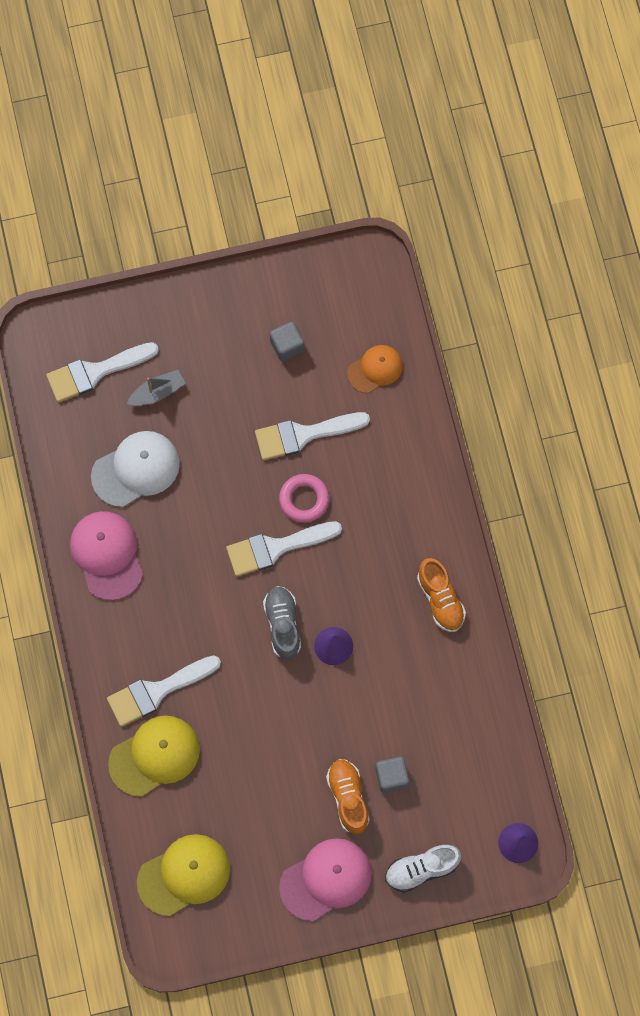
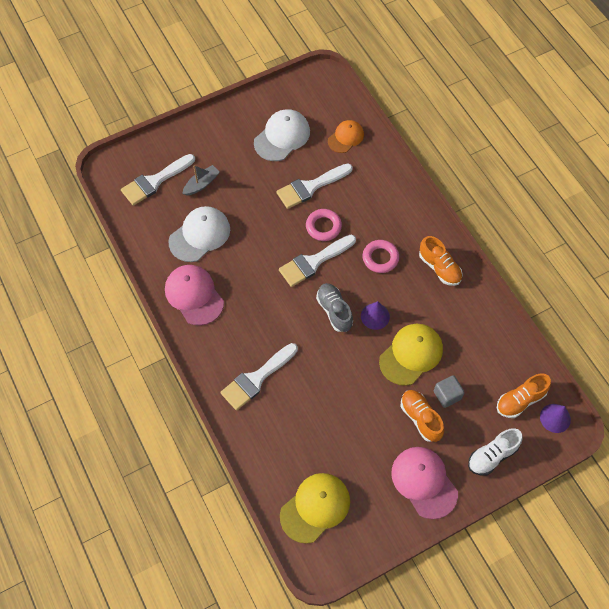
camera: 15 degrees left, 10 degrees down
(154, 756) = (267, 425): yellow cap -> yellow cap (411, 354)
(287, 346) = (282, 137): grey cube -> white cap
(326, 879) = (424, 482): pink cap -> pink cap turned 75 degrees counterclockwise
(366, 565) = (380, 258): none -> pink ring
(482, 808) = (520, 400): none -> orange shoe

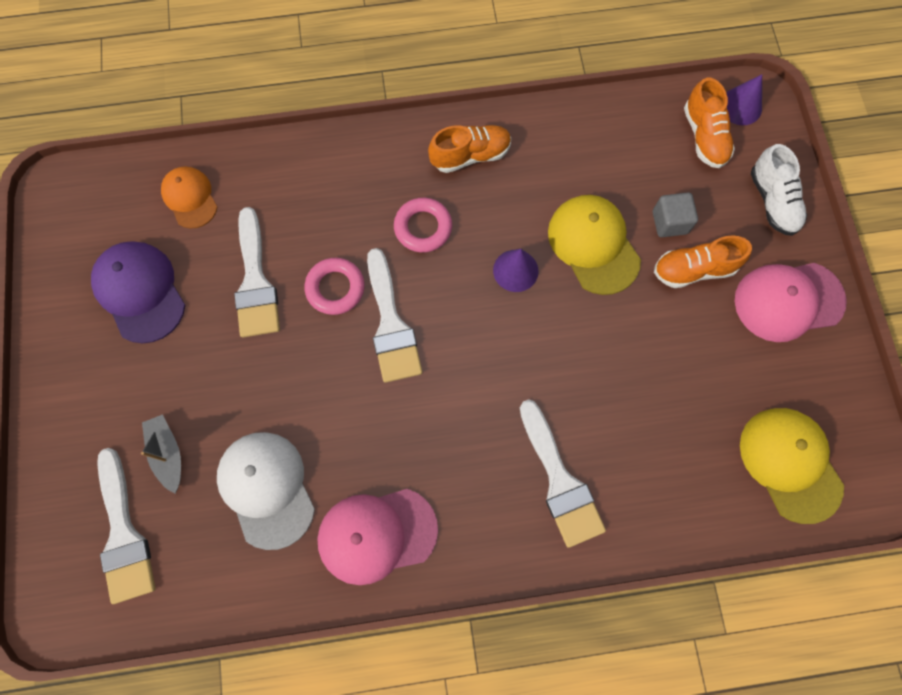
camera: 70 degrees left, 10 degrees up
(282, 137) = (140, 292): white cap -> purple cap
(334, 311) = (486, 324): grey shoe -> none

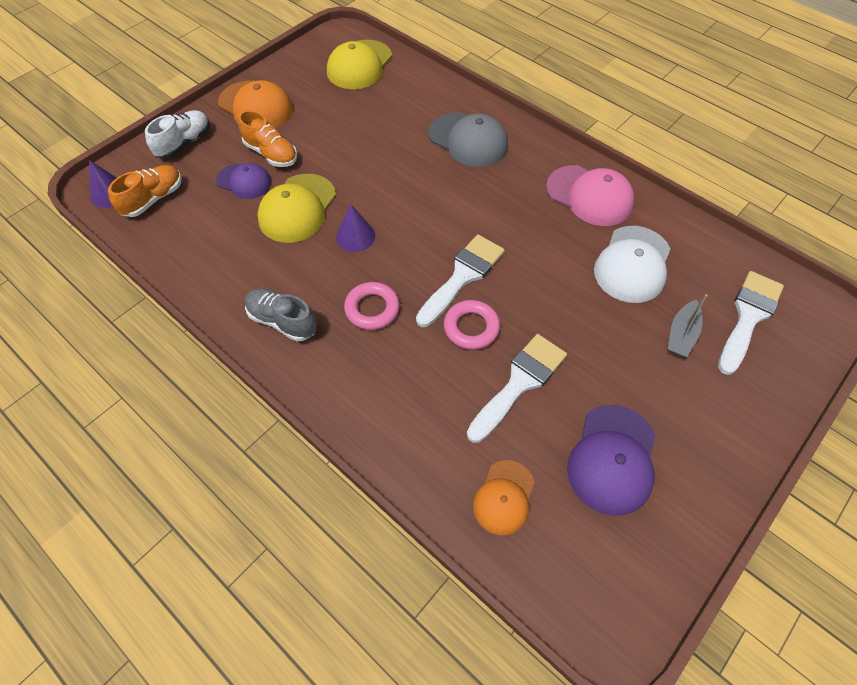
camera: 130 degrees left, 15 degrees down
(470, 155) = (282, 321): orange shoe -> grey shoe
(560, 481) = (468, 140): white brush -> grey cap
(669, 222) = (244, 181): grey cube -> purple cap
(788, 301) = (256, 106): pink cap -> orange cap

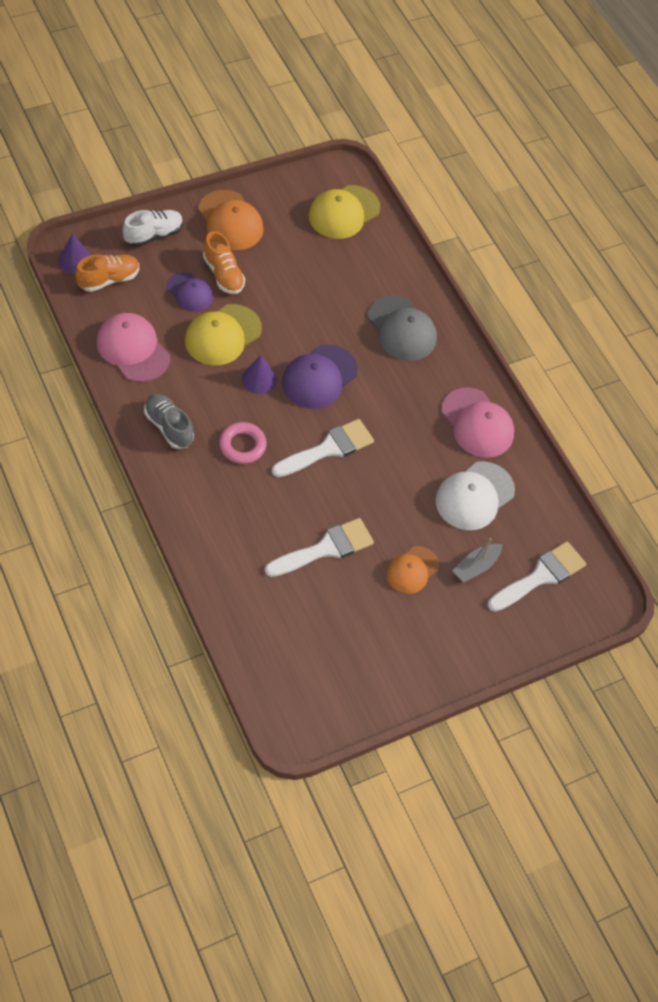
camera: 15 degrees right, 0 degrees up
(208, 257) = (133, 349): none -> pink cap
(471, 328) = (312, 492): pink ring -> none
(504, 497) = (268, 620): orange cap -> orange cap (412, 570)
(612, 459) = (362, 629): purple cap -> purple cap (319, 377)

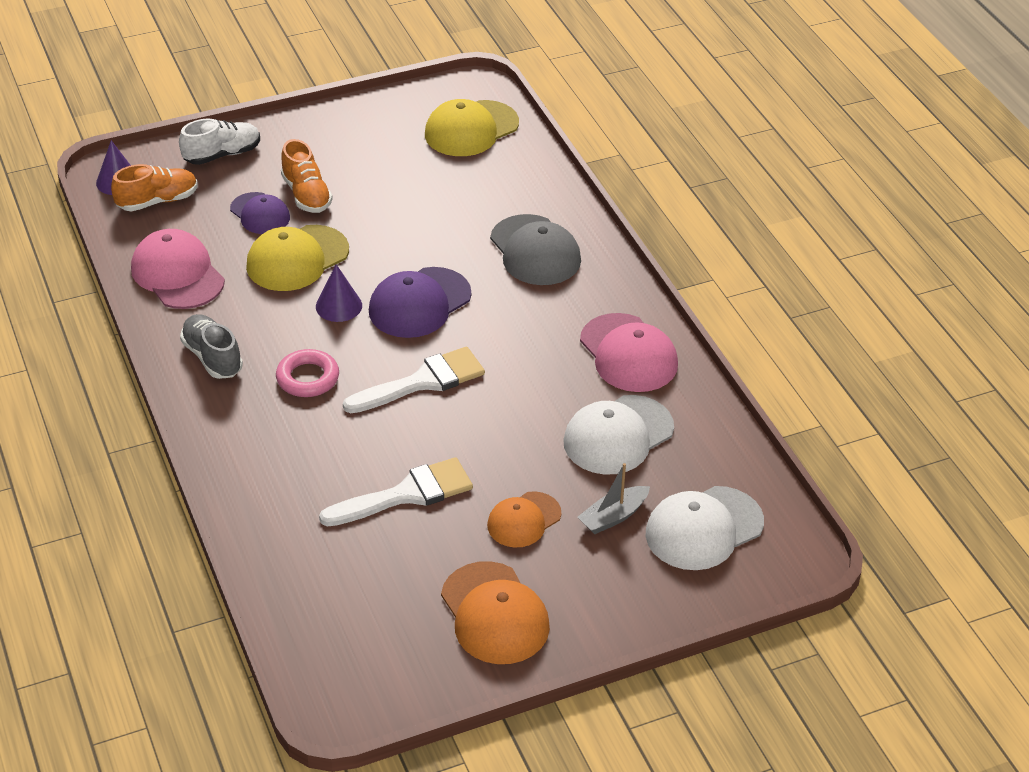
camera: 10 degrees right, 15 degrees down
(230, 221) = (323, 139): orange cap -> orange cap (494, 614)
(540, 576) = (703, 528): white brush -> white cap

